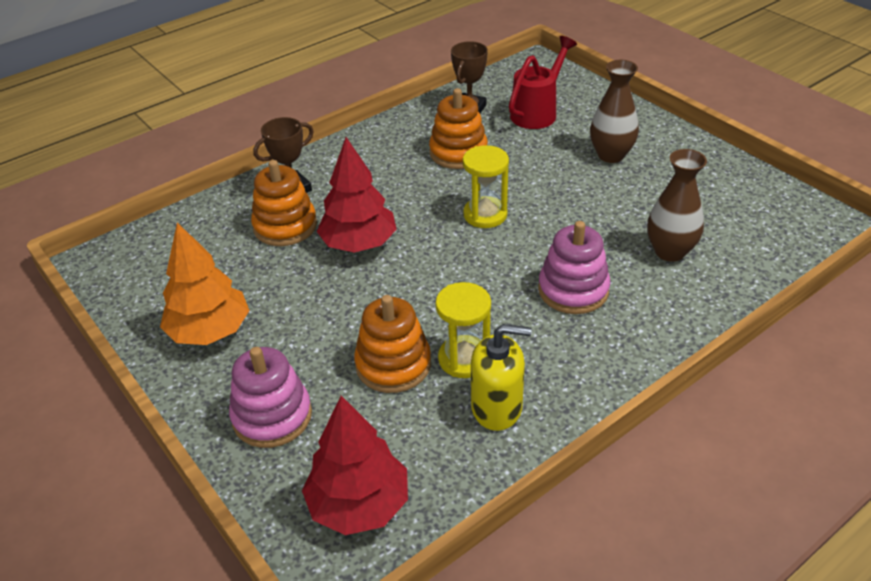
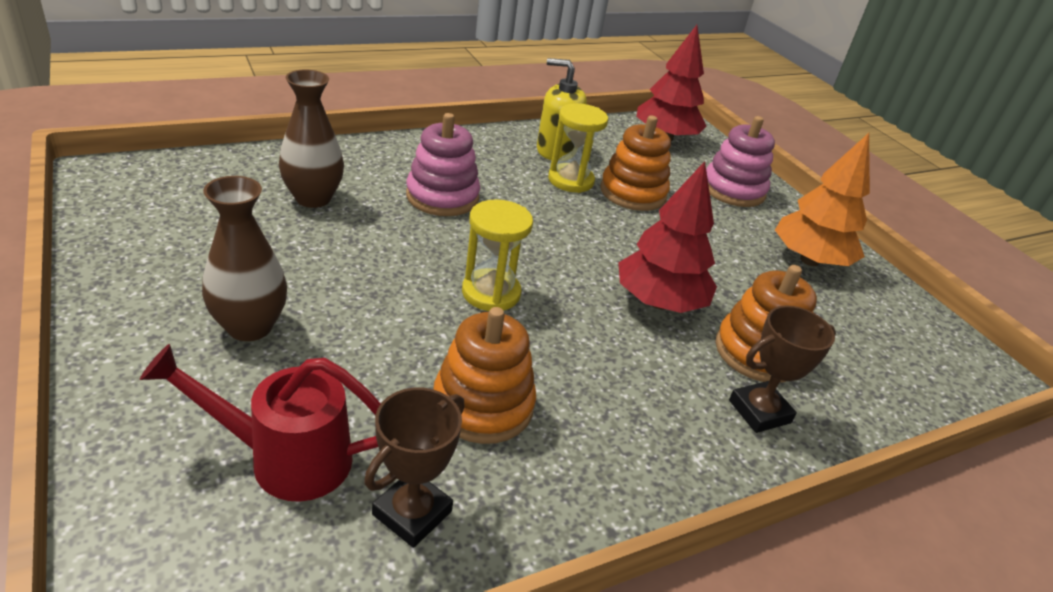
camera: 175 degrees left, 5 degrees down
(537, 112) = (285, 458): red watering can -> red watering can turned 45 degrees clockwise

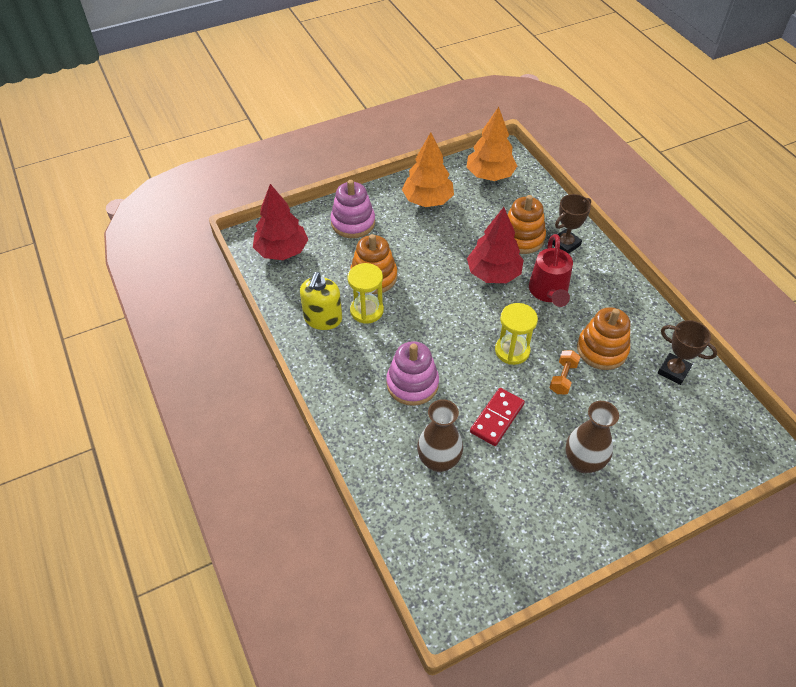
camera: 85 degrees left, 15 degrees up
(285, 458) = (664, 423): red watering can -> red watering can (548, 292)
(364, 256) = (497, 418): none -> red domino
(425, 339) = (563, 378): none -> orange dumbbell
(759, 411) = (565, 244): brown trophy -> brown trophy turned 75 degrees clockwise
(912, 341) = (490, 175): none -> orange tree

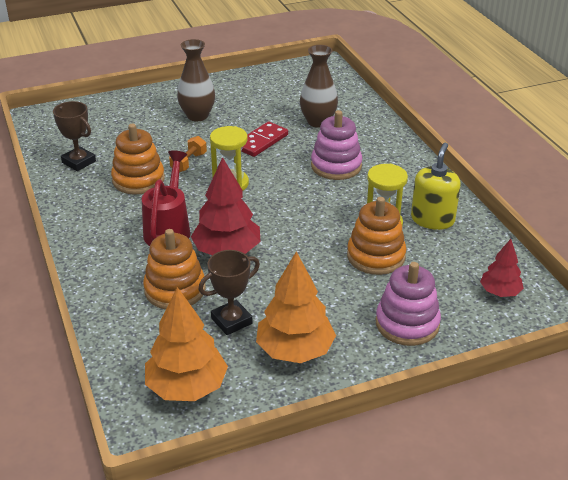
camera: 175 degrees left, 15 degrees down
(282, 251) = (500, 292): red tree -> red tree, size x0.58
(565, 244) = (121, 279): brown trophy -> brown trophy (231, 321)

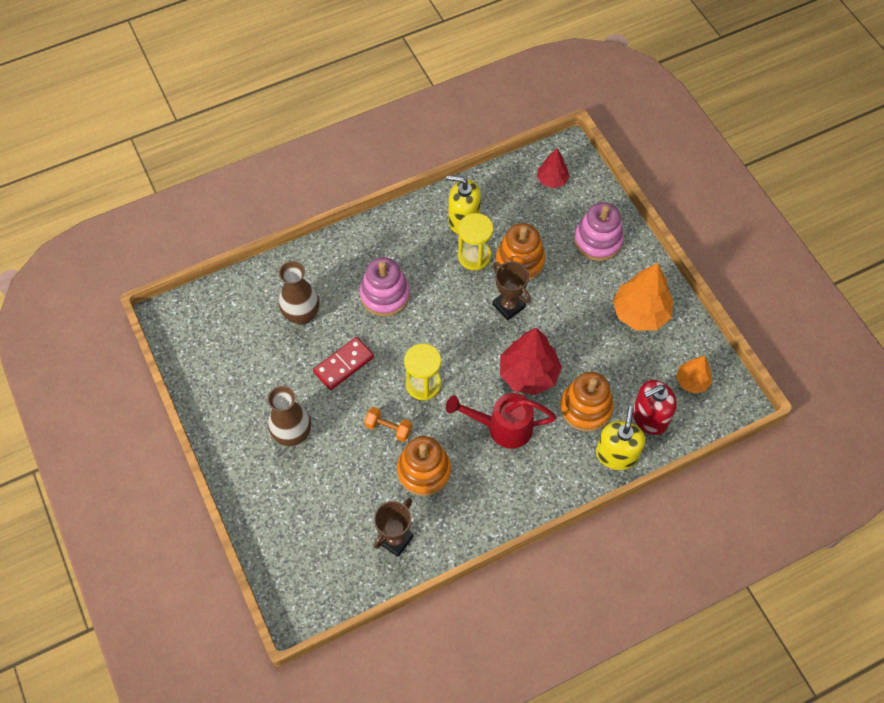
camera: 95 degrees left, 25 degrees up
(110, 308) = (616, 454): none -> yellow soap dispenser
(148, 341) = (649, 417): none -> red soap dispenser
(186, 387) = (692, 381): orange tree -> orange tree, size x0.58
(231, 321) = (616, 360): brown trophy -> brown trophy (508, 306)
(261, 141) = (344, 365): red domino -> red domino turned 75 degrees counterclockwise

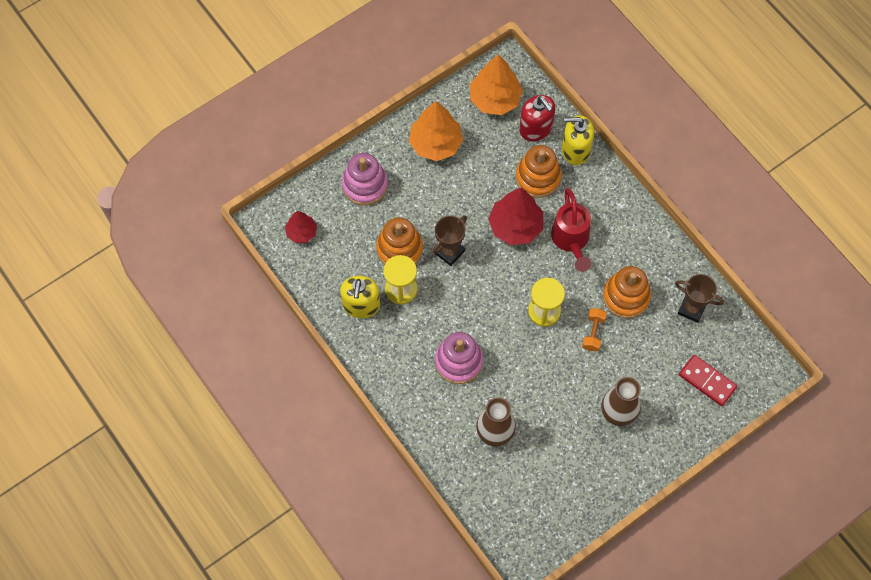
camera: 100 degrees left, 5 degrees up
(344, 365) = (539, 383): red domino -> red domino (707, 381)
(692, 381) = (495, 99): orange tree -> orange tree, size x1.73

